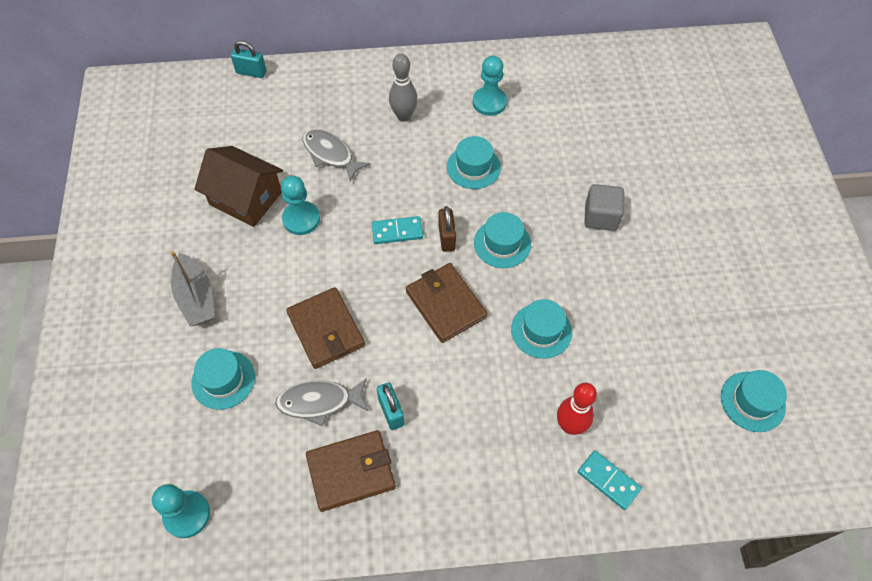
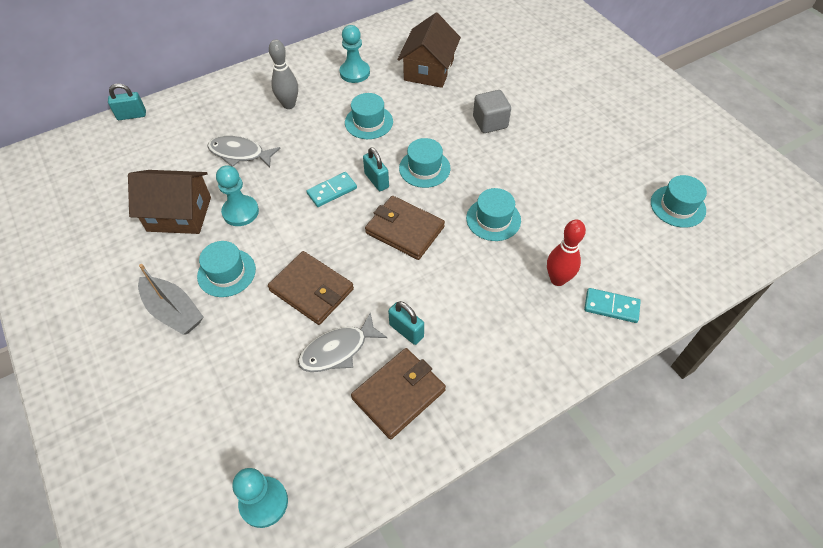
camera: 25 degrees left, 5 degrees down
(223, 379) = (237, 369): turquoise hat -> turquoise hat (226, 272)
(446, 238) = (376, 180): brown padlock -> turquoise padlock
(569, 128) = (429, 70): none -> brown house

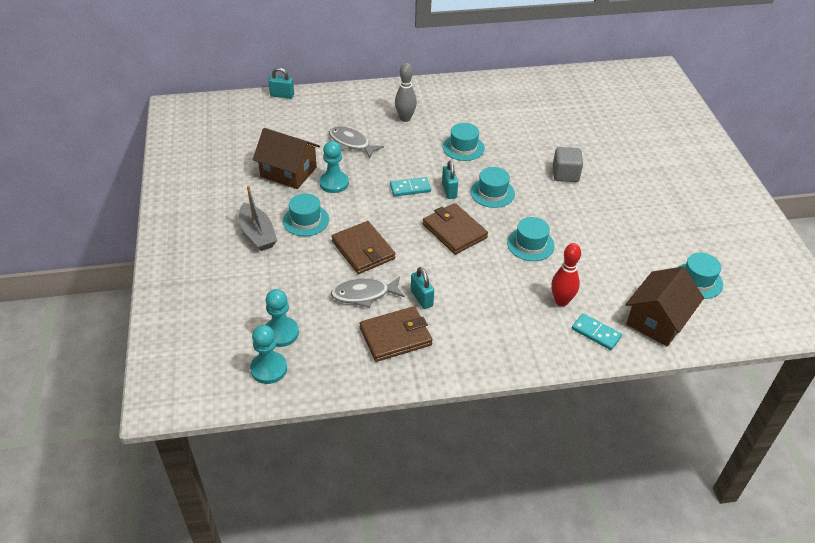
camera: 20 degrees right, 10 degrees down
(355, 73) = (470, 108): turquoise pawn -> turquoise pawn (281, 333)
(429, 70) = (533, 122): brown house -> brown house (657, 320)

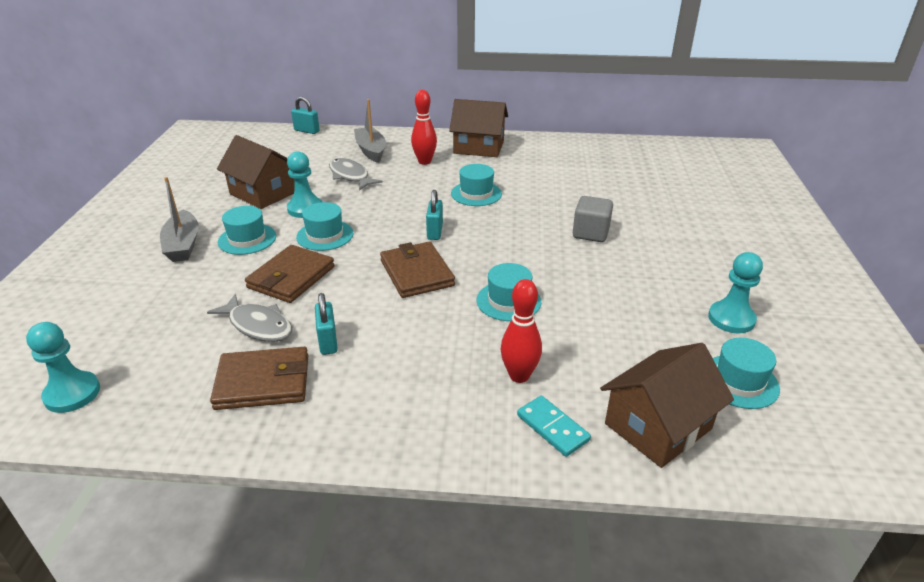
camera: 15 degrees right, 10 degrees down
(281, 333) = (123, 353): turquoise pawn -> turquoise pawn (731, 319)
(353, 112) = (371, 150): none -> grey boat
(363, 250) = (291, 277): brown wallet -> brown wallet turned 45 degrees clockwise
(364, 294) = (258, 325): grey fish -> grey fish turned 150 degrees counterclockwise
(405, 118) = (424, 161): grey bowling pin -> red bowling pin
(410, 188) = (389, 224): turquoise domino -> none
(442, 96) = (479, 147): none -> brown house
(492, 193) = (487, 240): turquoise hat -> turquoise hat (325, 235)

